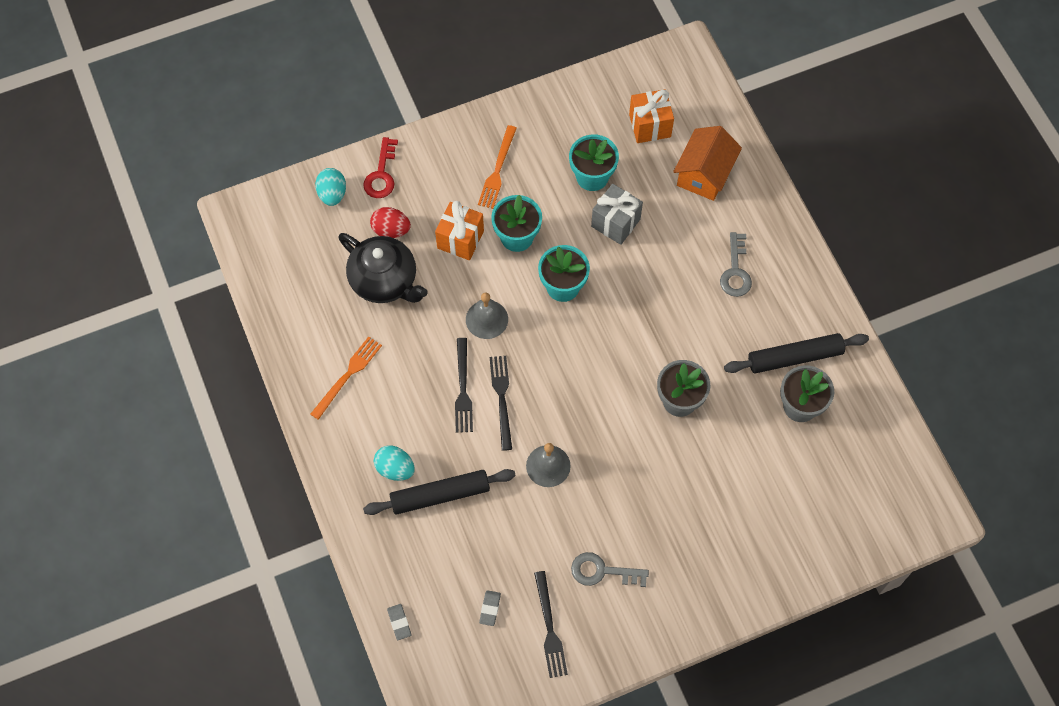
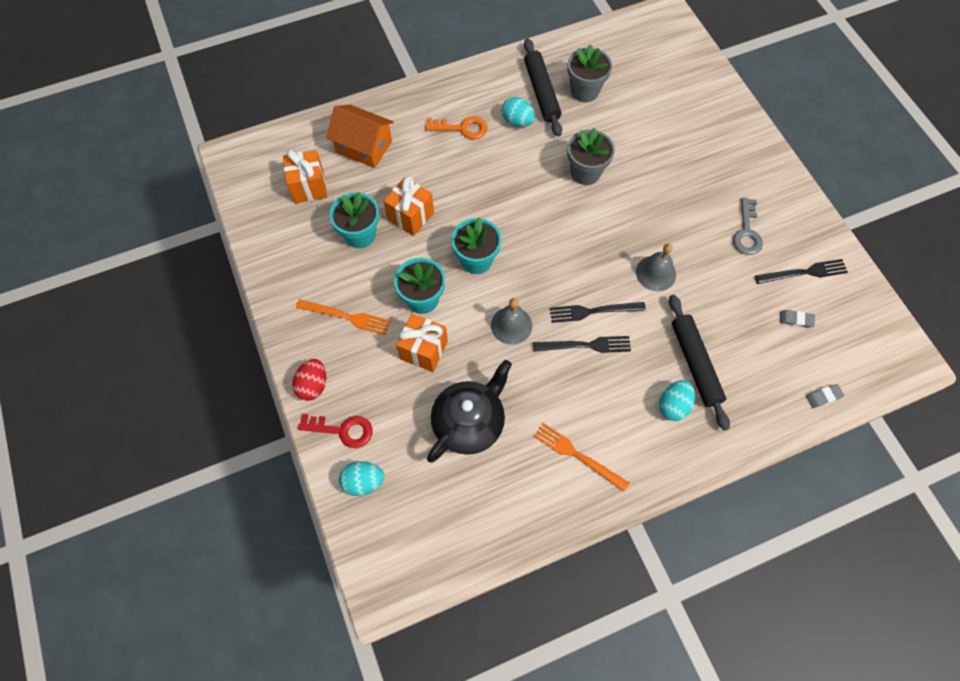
camera: 90 degrees left, 0 degrees up
(391, 230) = (410, 418): red egg -> red egg (313, 385)
(615, 223) = (410, 216): grey gift -> orange gift
(735, 271) = (462, 128): grey key -> orange key
(749, 329) = (517, 121): none -> turquoise egg

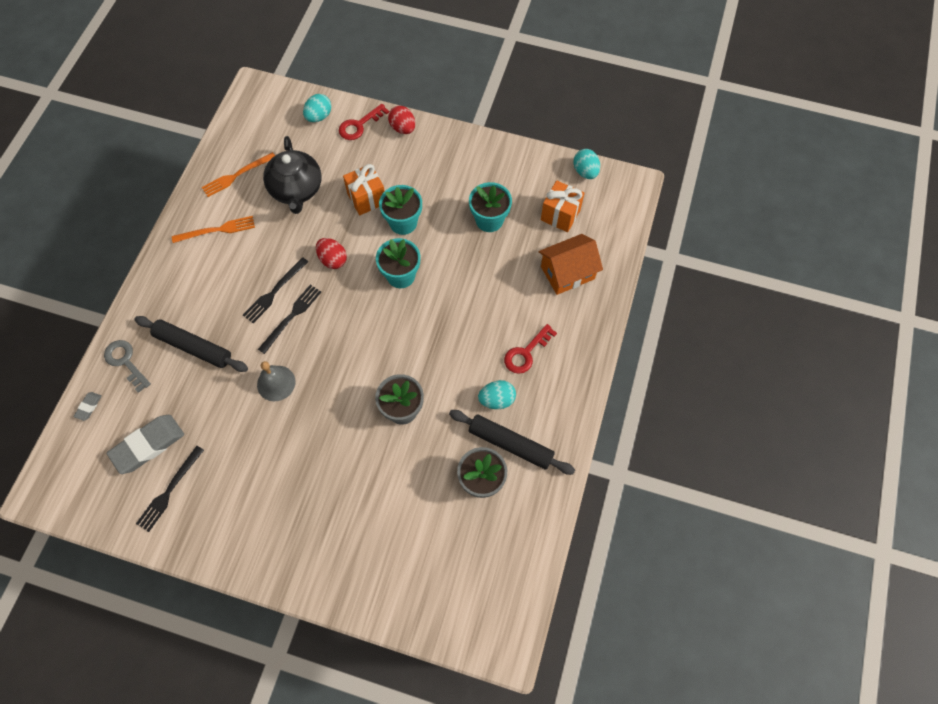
camera: 130 degrees right, 0 degrees up
(346, 317) = (432, 173): orange fork -> orange fork (237, 175)
(410, 216) = (475, 260): orange gift -> none
(462, 128) = (526, 353): orange key -> red key
(511, 325) = (333, 259): grey bell -> red egg
(673, 405) = (185, 309): turquoise egg -> turquoise egg (585, 171)
(747, 232) = (239, 482): grey key -> grey key (125, 362)
(796, 320) = (148, 445): grey eraser -> grey eraser, size x2.24

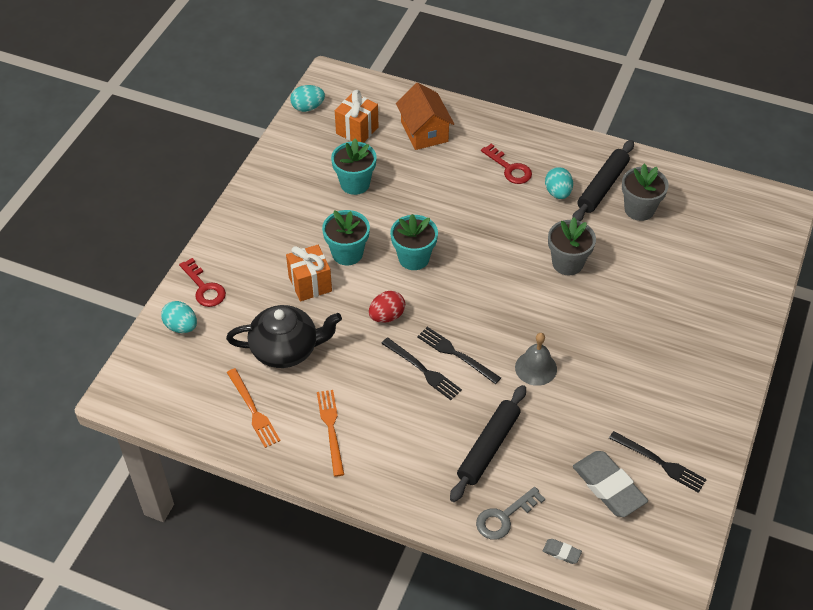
camera: 85 degrees left, 15 degrees down
(403, 128) = (218, 248): red egg -> none

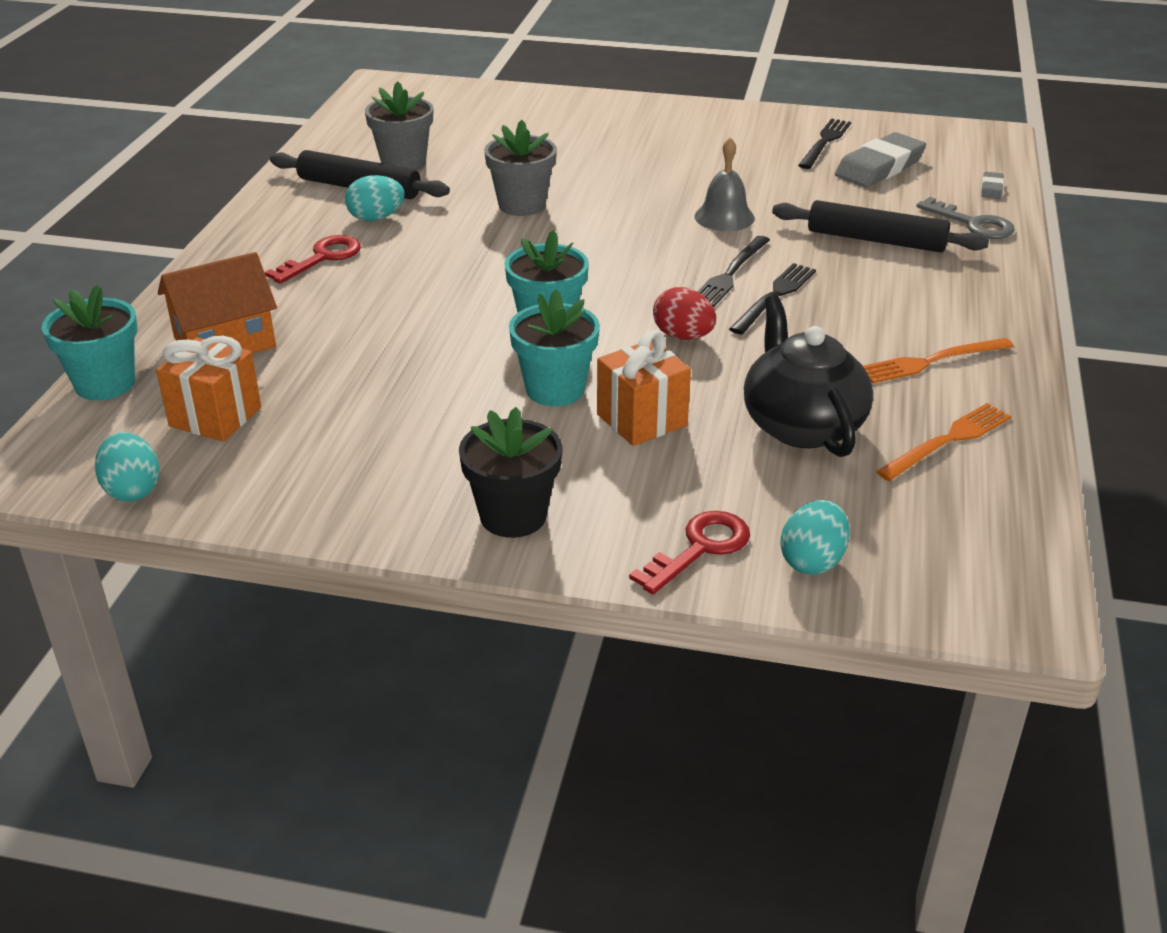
camera: 100 degrees left, 15 degrees down
(249, 226) = (513, 516): none -> black flower pot
(355, 184) = (372, 402): turquoise flower pot -> turquoise flower pot (105, 384)

